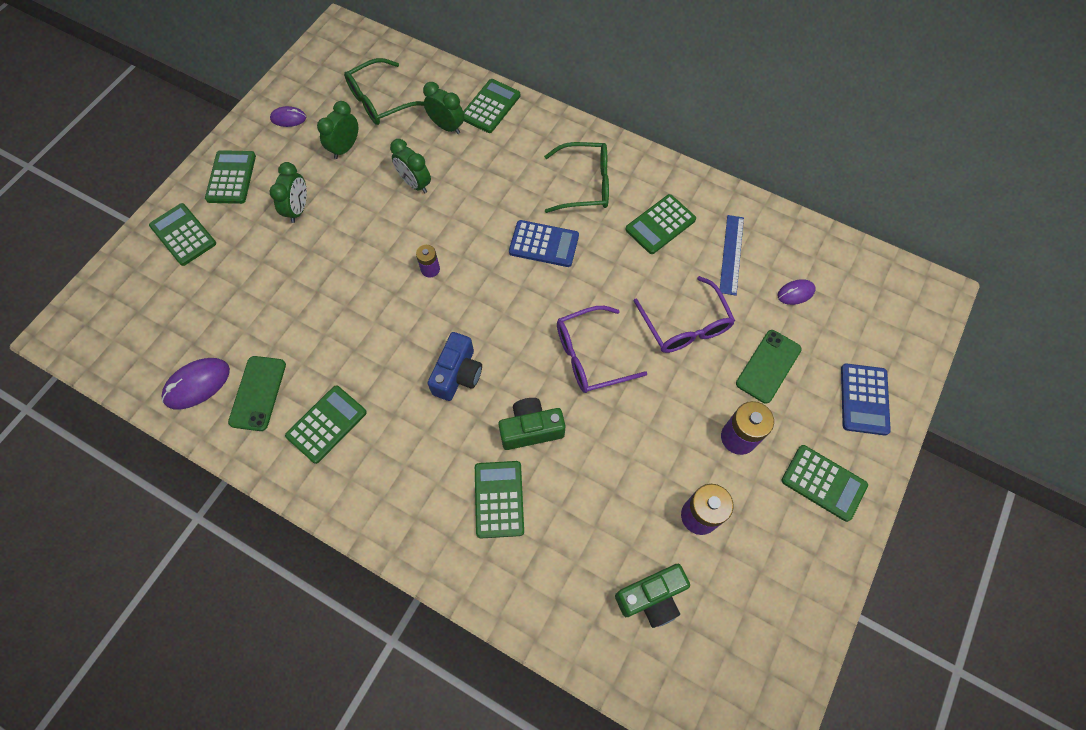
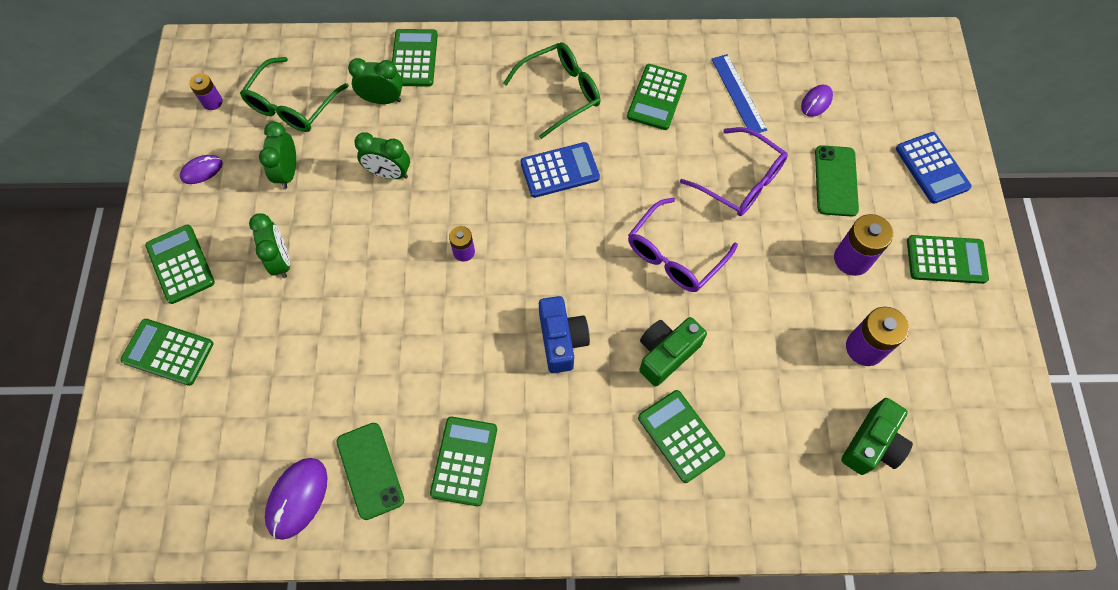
camera: 30 degrees left, 0 degrees up
(327, 73) = (212, 102): none -> purple battery

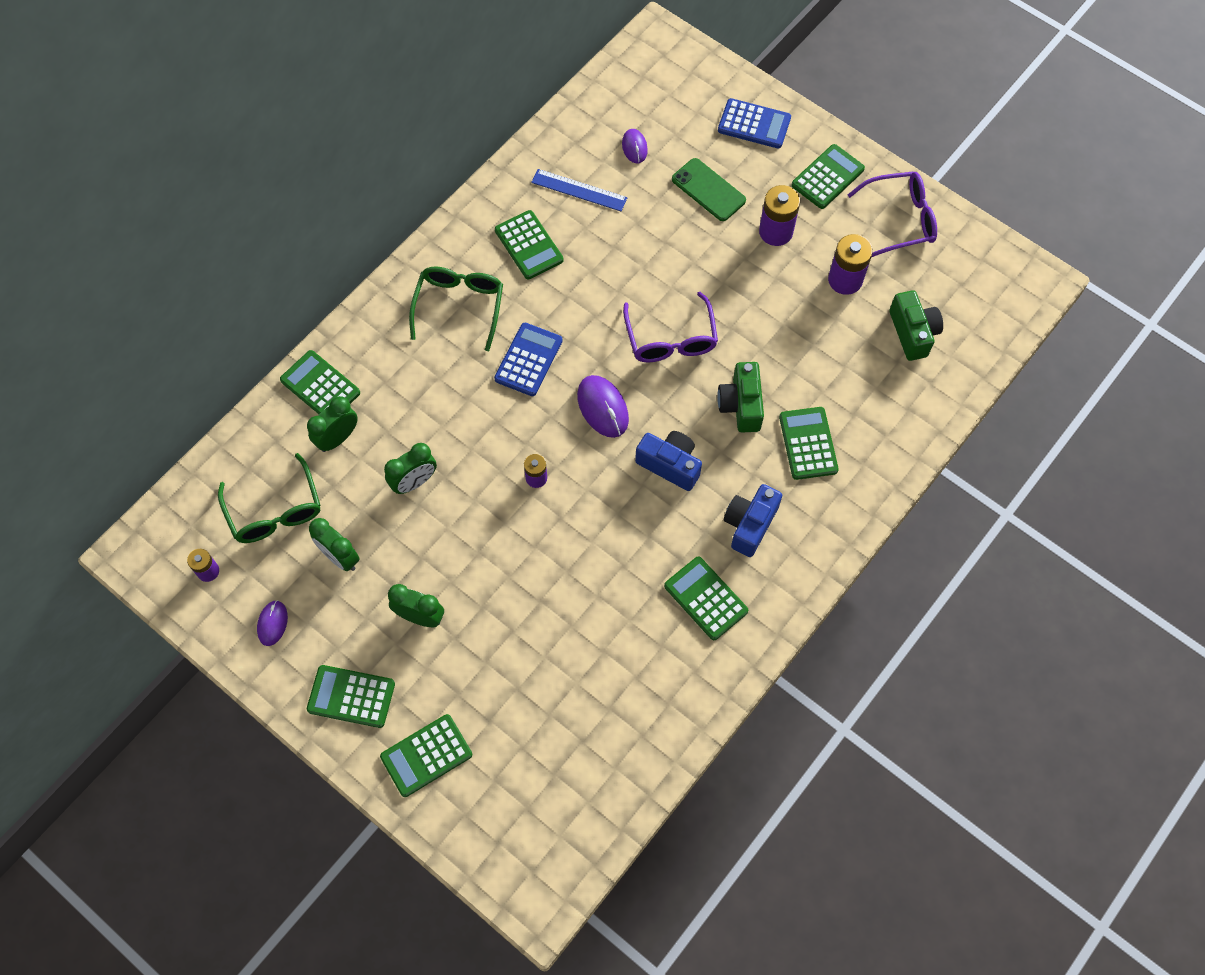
camera: 50 degrees left, 0 degrees up
(297, 498) = (636, 735): purple mouse -> purple mouse (602, 407)
(370, 470) = (658, 668): green phone -> none
(562, 445) = (749, 524): none -> blue camera
(680, 436) = (808, 443): green calculator -> green calculator turned 75 degrees clockwise
(741, 181) = (652, 249): purple glasses -> purple glasses (900, 219)

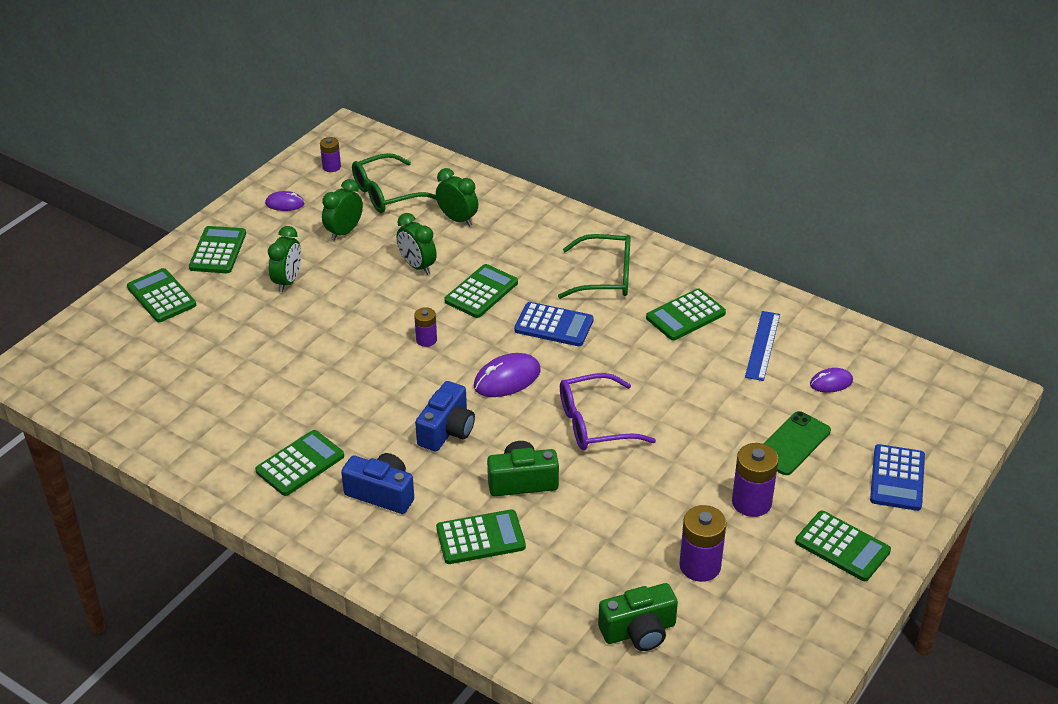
camera: 85 degrees right, 25 degrees down
(320, 386) = (508, 204): green calculator -> green calculator (481, 292)
(900, 219) = (800, 618): purple glasses -> none

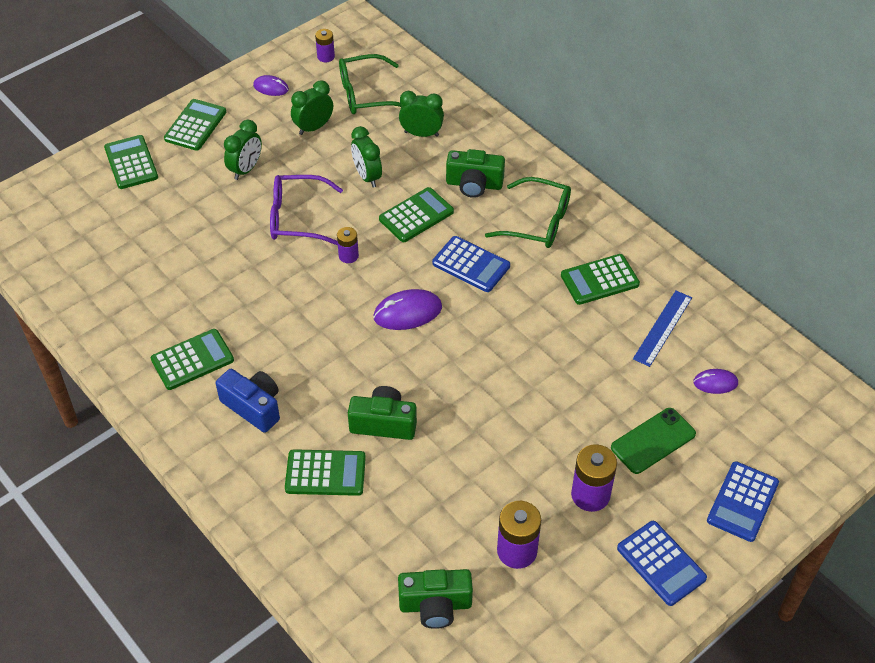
camera: 15 degrees right, 10 degrees up
(447, 430) = (334, 354): blue camera -> none
(457, 219) = (421, 134): green clock -> green clock turned 45 degrees counterclockwise
(528, 254) = (474, 184): none -> green camera
(594, 423) = (471, 377): purple glasses -> purple glasses (297, 218)
(842, 547) = (661, 563): green calculator -> blue calculator

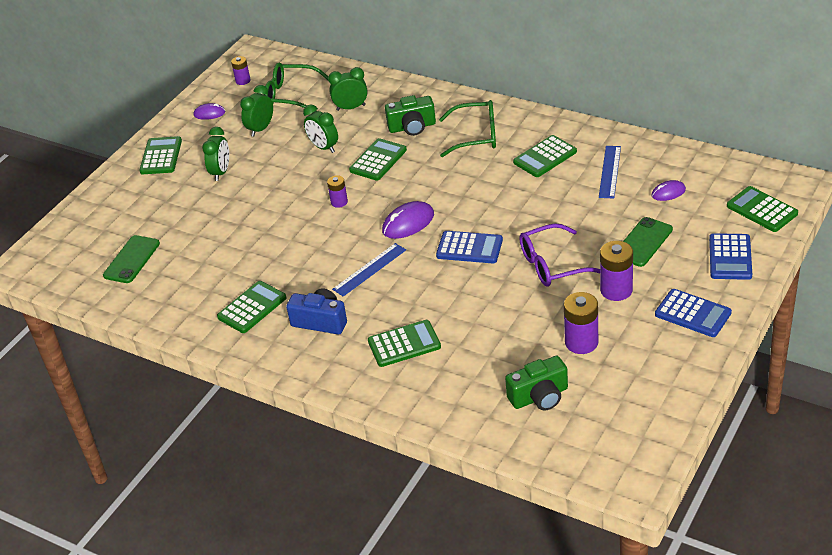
camera: 15 degrees left, 10 degrees down
(103, 248) = (132, 259): none -> green phone
(131, 163) = (121, 196): green calculator -> green calculator (762, 210)
(297, 218) = (282, 191): purple glasses -> purple glasses (552, 265)
(337, 359) = (369, 269): none -> blue ruler
(365, 94) = (290, 95): green glasses -> green glasses turned 45 degrees clockwise
(383, 423) = (431, 298): green camera -> none
(471, 265) = (440, 178): blue calculator -> blue calculator (469, 248)

